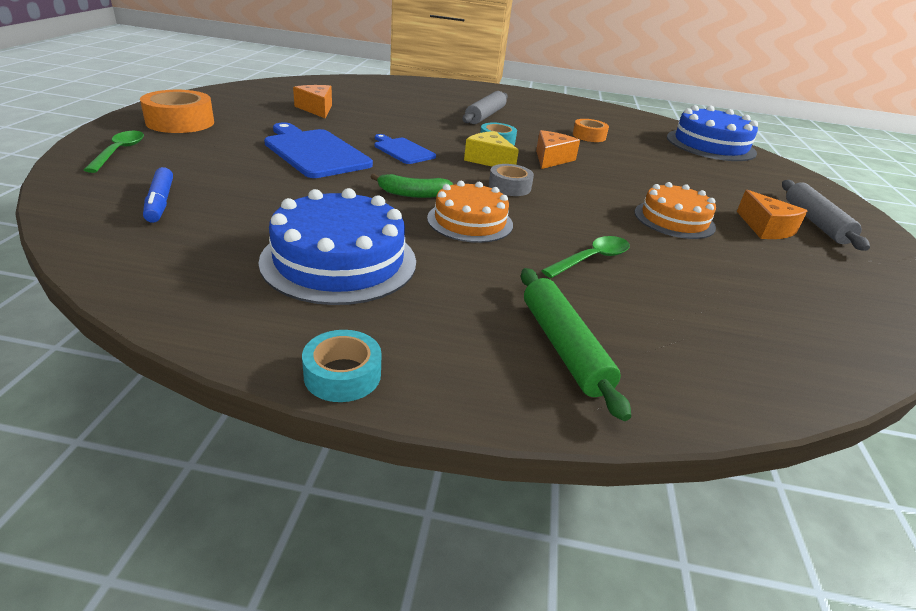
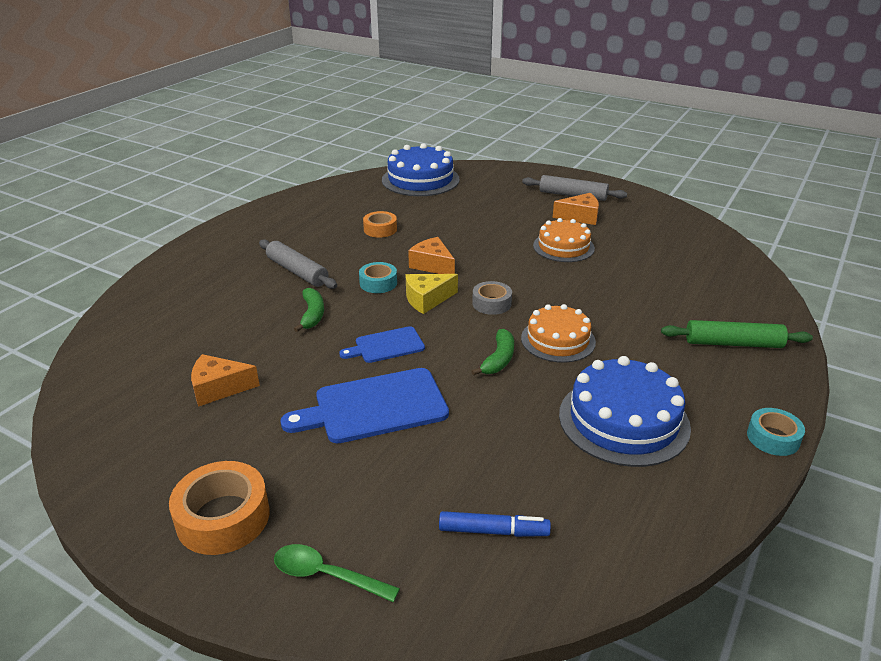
camera: 65 degrees left, 0 degrees up
(427, 124) = (312, 315): none -> green banana
(591, 259) = (623, 300): green spoon -> none

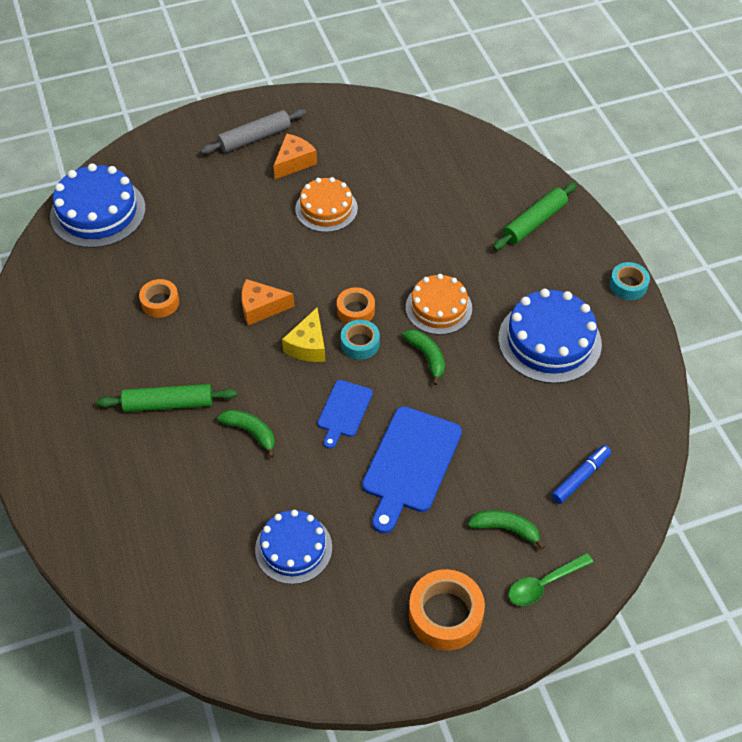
camera: 50 degrees left, 20 degrees up
(219, 388) = (293, 548): orange cheese -> blue cake
(297, 272) = (168, 404): grey rolling pin -> green rolling pin
(367, 507) = (505, 529): none -> green banana
(378, 283) = (249, 360): turquoise tape -> turquoise tape (360, 343)
(491, 303) = (355, 311): grey tape -> orange tape

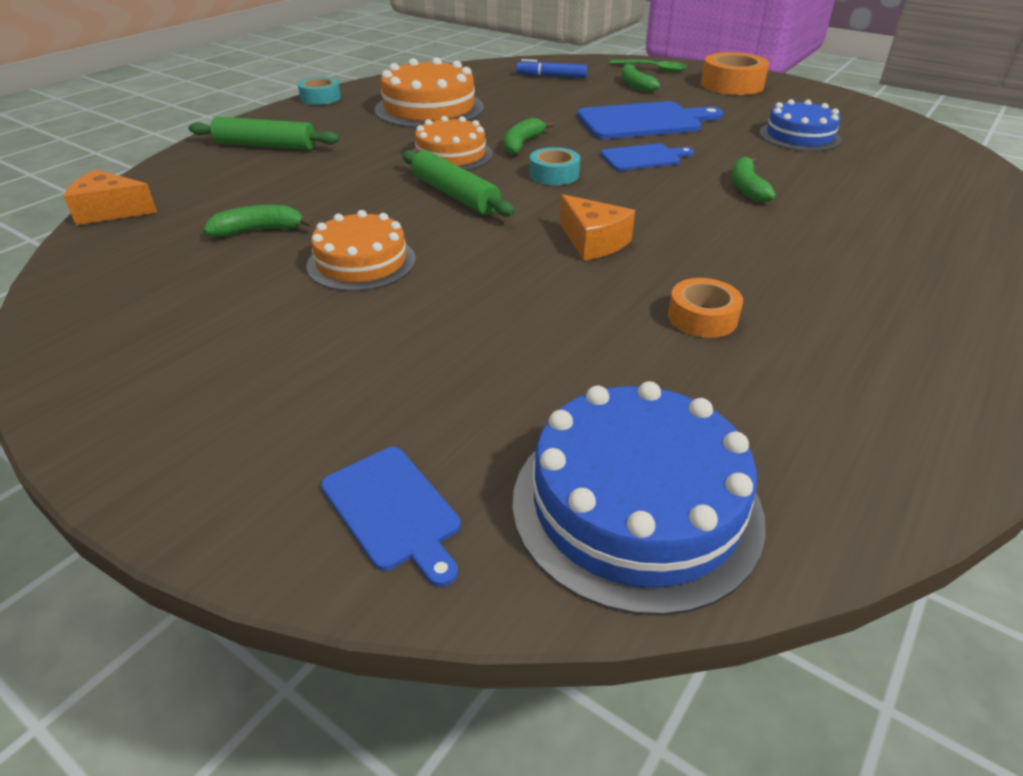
camera: 125 degrees left, 15 degrees down
(157, 157) = (393, 510): none -> blue cutting board
(168, 404) = (810, 241): green rolling pin -> green rolling pin (455, 195)
(255, 138) = (231, 399): grey rolling pin -> none
(294, 162) = (274, 328): orange cheese -> orange cheese (110, 211)
(308, 345) = (599, 197): yellow cheese -> none
(355, 311) = (514, 190): orange tape -> none
(398, 183) = (259, 230): none -> green banana
(549, 341) = (429, 108): blue cake -> orange cake

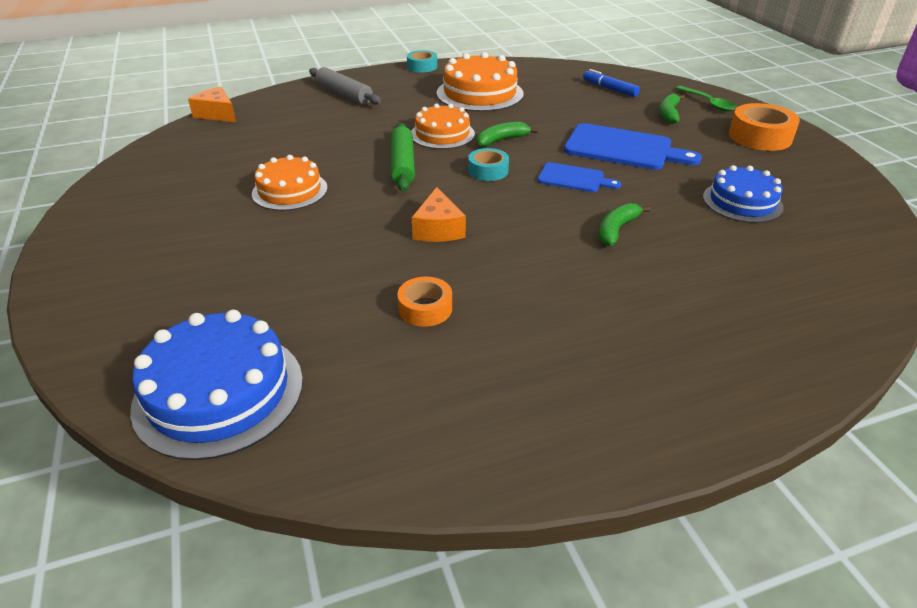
camera: 35 degrees right, 0 degrees up
(259, 230) = (267, 151): green banana -> none
(266, 145) = (344, 94): green rolling pin -> grey rolling pin
(393, 510) = (120, 332): blue cutting board -> none

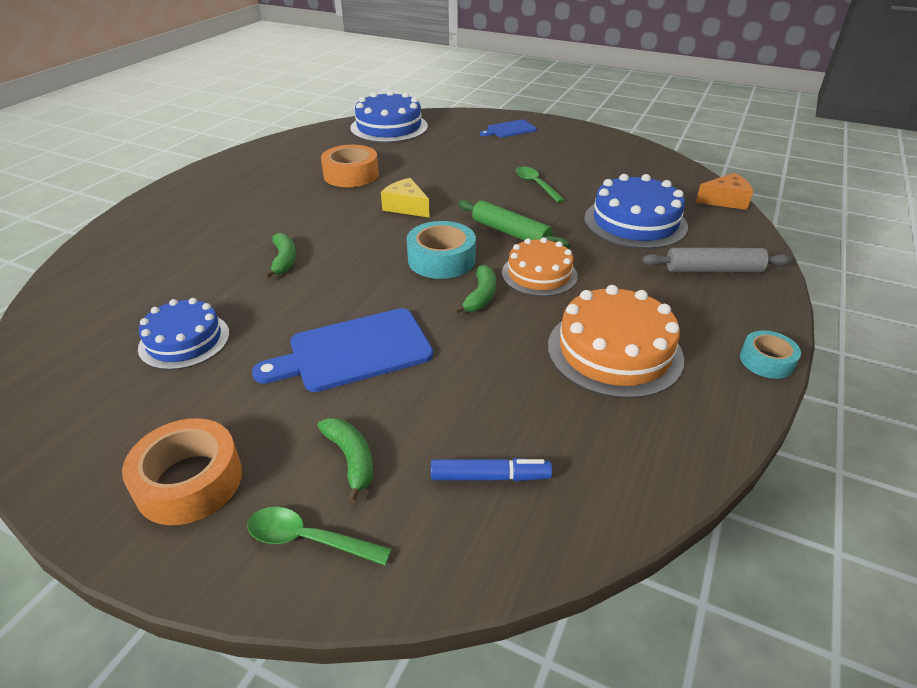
camera: 135 degrees right, 0 degrees up
(290, 191) = (536, 185): orange cake -> green spoon
(308, 131) = (635, 222): none -> blue cake
(425, 308) = (351, 175): orange tape -> orange tape, size x1.63
(438, 229) = (406, 207): orange cheese -> yellow cheese
(488, 171) = (441, 259): turquoise tape -> turquoise tape, size x1.63
(573, 178) = (363, 288): blue cutting board -> blue cutting board (510, 129)

